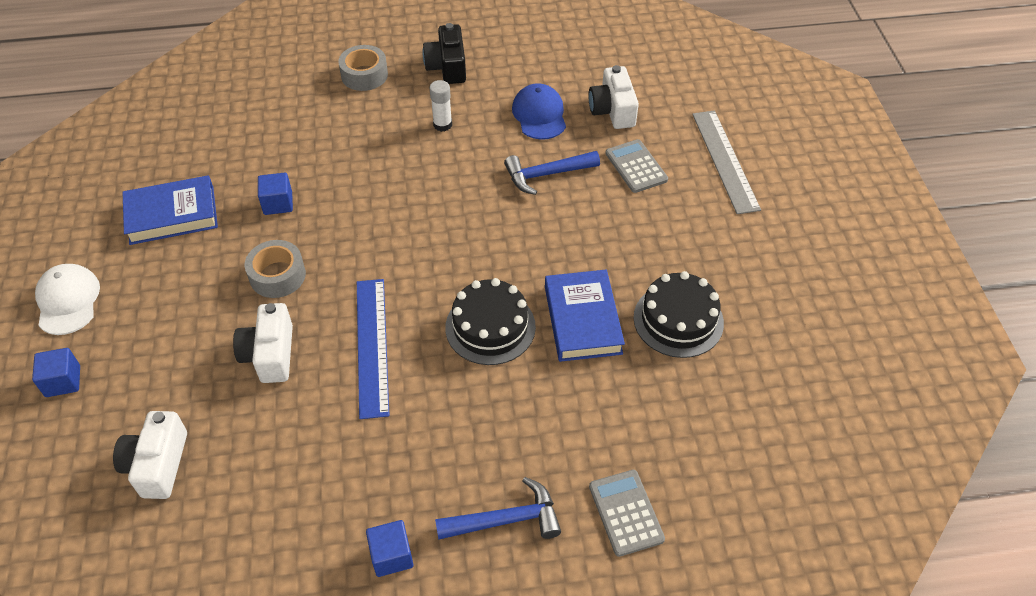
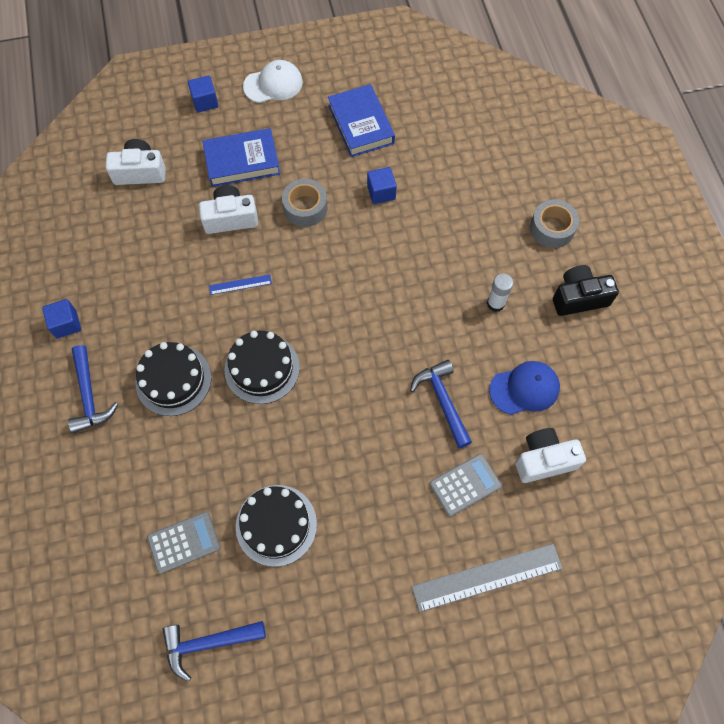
camera: 85 degrees right, 15 degrees up
(372, 346) = (240, 284): blue ruler -> blue ruler, size x0.48
(494, 420) = (173, 380): none -> black cake
(582, 320) = (272, 442): blue book -> blue book (242, 161)
(626, 513) = (91, 482): grey calculator -> grey calculator (184, 542)
(809, 386) = (208, 643): none -> blue hammer

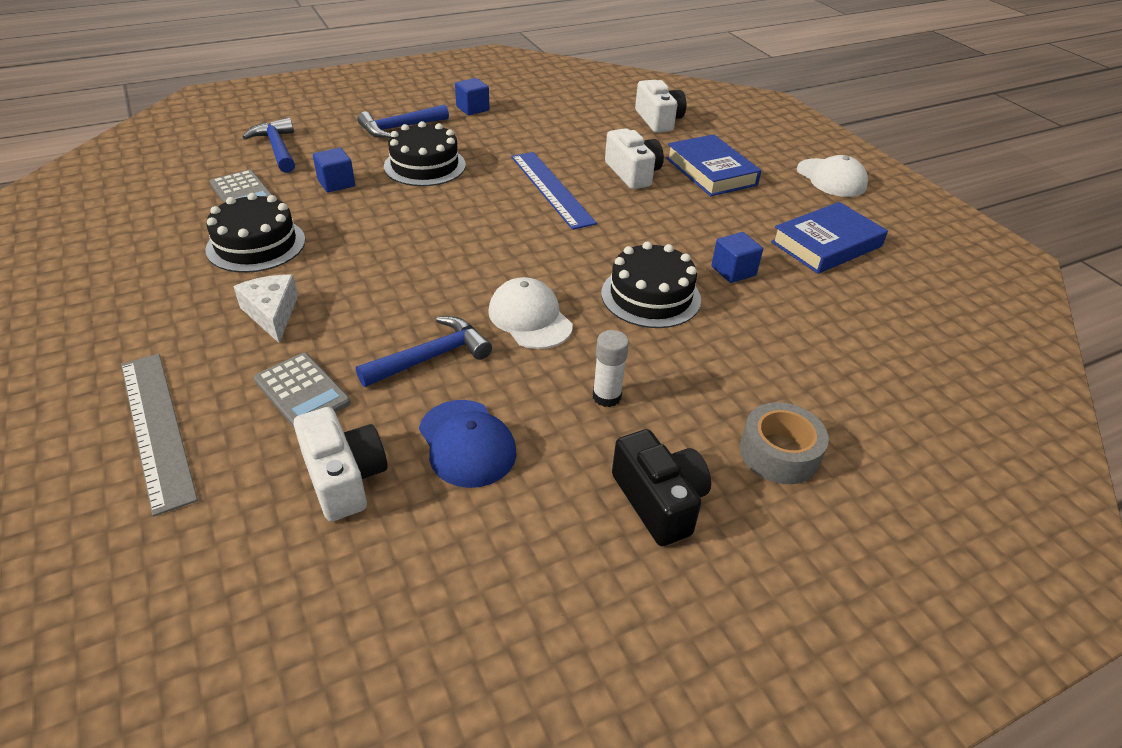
camera: 75 degrees right, 25 degrees down
(205, 102) = (771, 142): blue cube -> blue cube (336, 183)
(208, 643) = (128, 219): blue hammer -> blue hammer (277, 148)
(240, 284) = (551, 189): blue ruler -> blue ruler, size x2.10
(262, 368) = (450, 214): black cake -> black cake (651, 296)
(305, 208) = (675, 218): grey tape -> none
(375, 508) = (272, 313): none -> white cheese
(411, 332) = (530, 318): none -> white cap

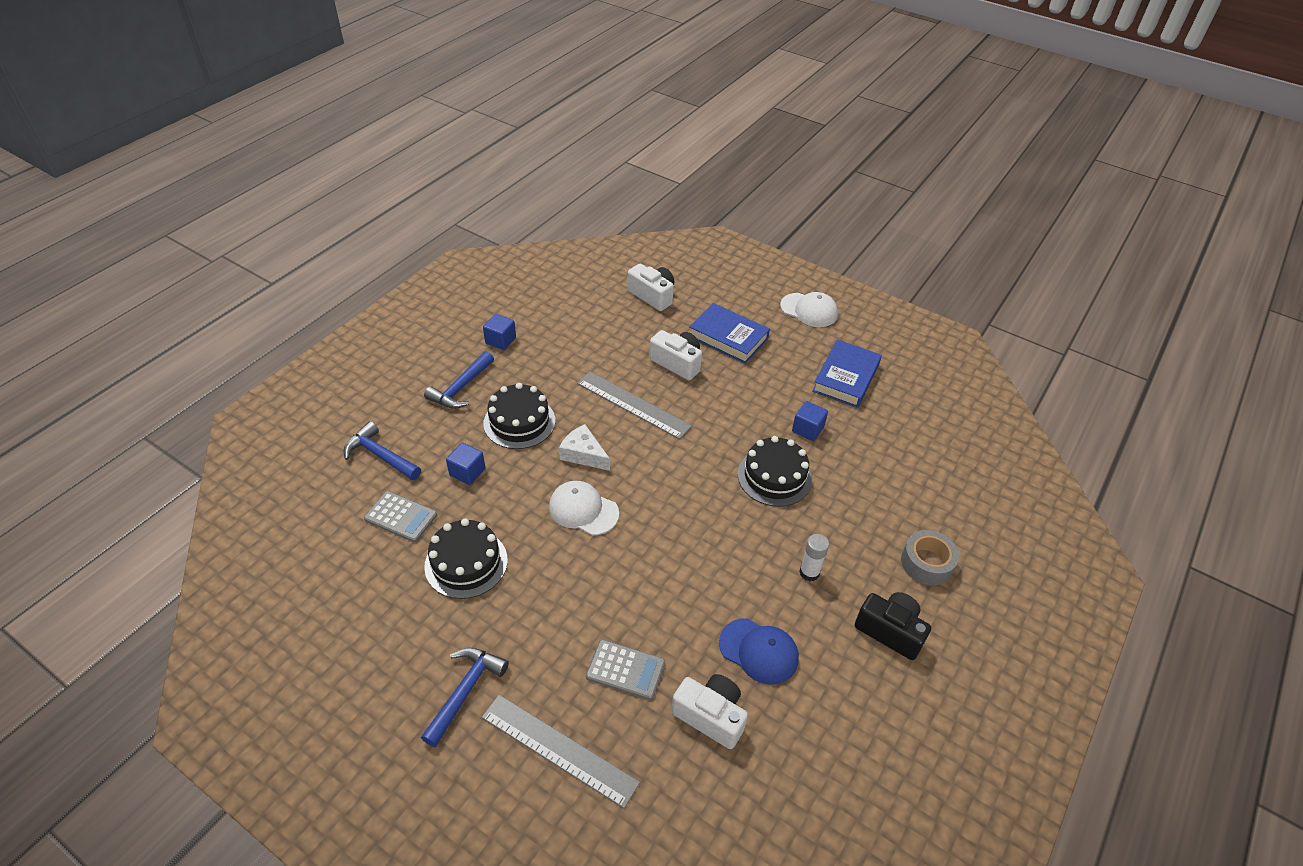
camera: 30 degrees left, 5 degrees up
(272, 313) = (542, 618): white cheese -> white cheese (583, 454)
(431, 357) = (682, 598): blue hammer -> blue hammer (465, 691)
(530, 318) = (716, 533): white cap -> white cap (583, 510)
(551, 189) = (633, 404): blue ruler -> grey ruler

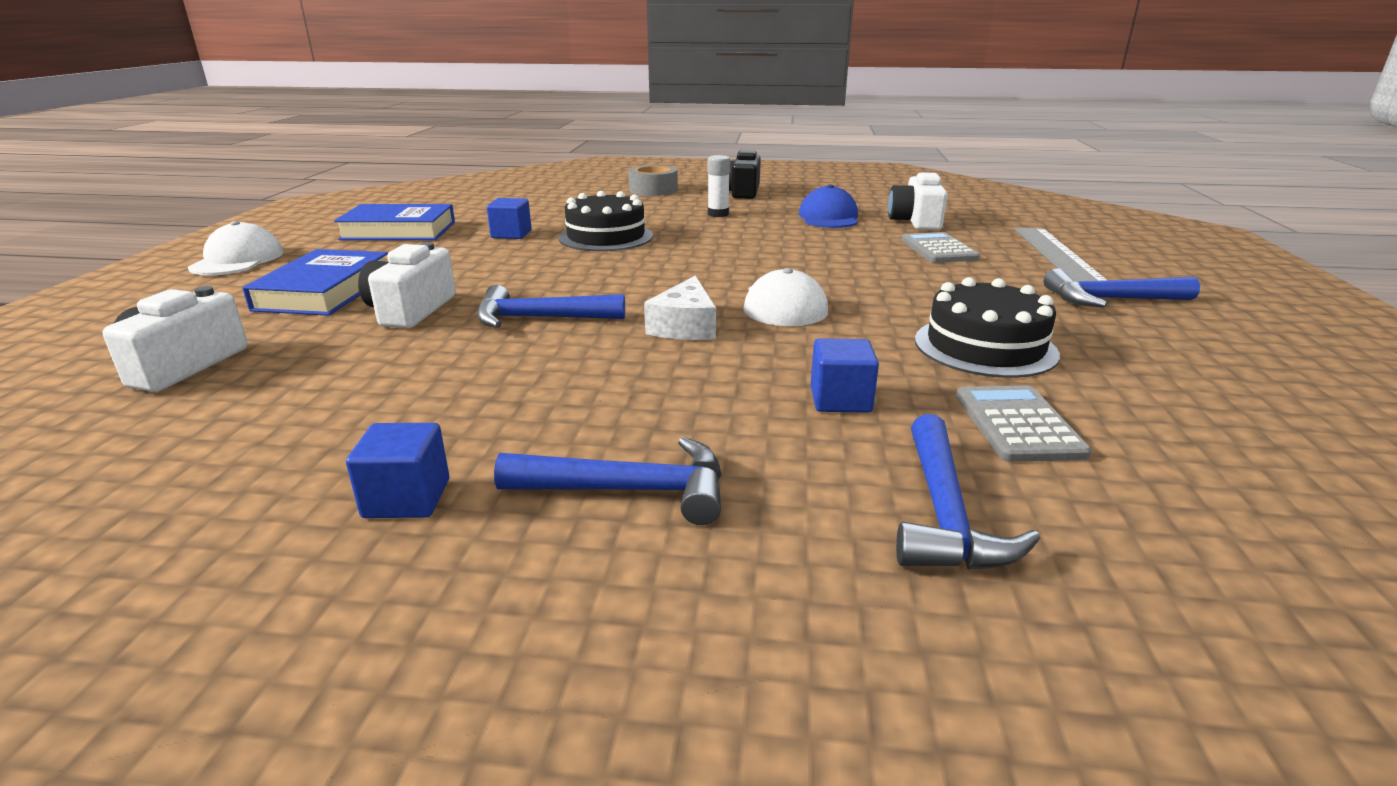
camera: 115 degrees left, 20 degrees down
(519, 422) = (668, 391): black cake -> none
(633, 404) = (539, 318): grey ruler -> blue hammer

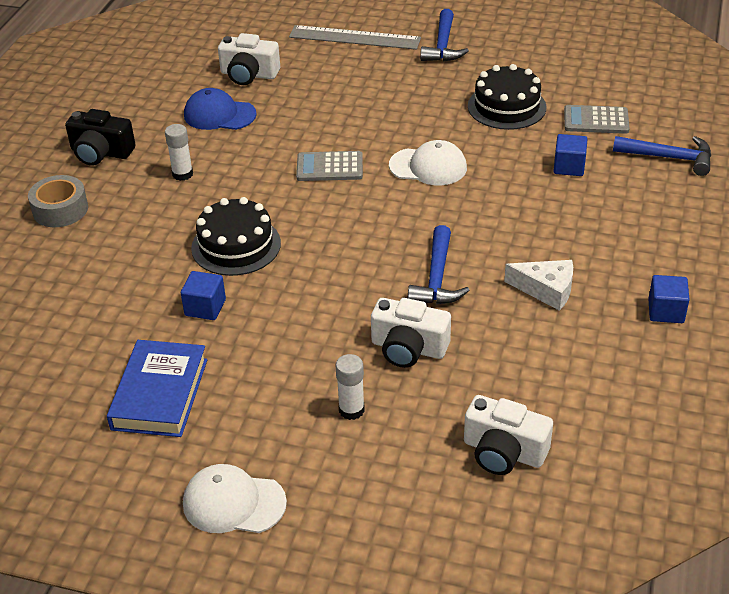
camera: 80 degrees left, 15 degrees up
(324, 291) = (351, 410): blue book -> white glue stick
(630, 490) = (656, 240): blue hammer -> none
(685, 326) = (461, 212): white cheese -> white cheese (546, 290)
(938, 249) = (327, 81): grey calculator -> grey calculator (329, 167)

